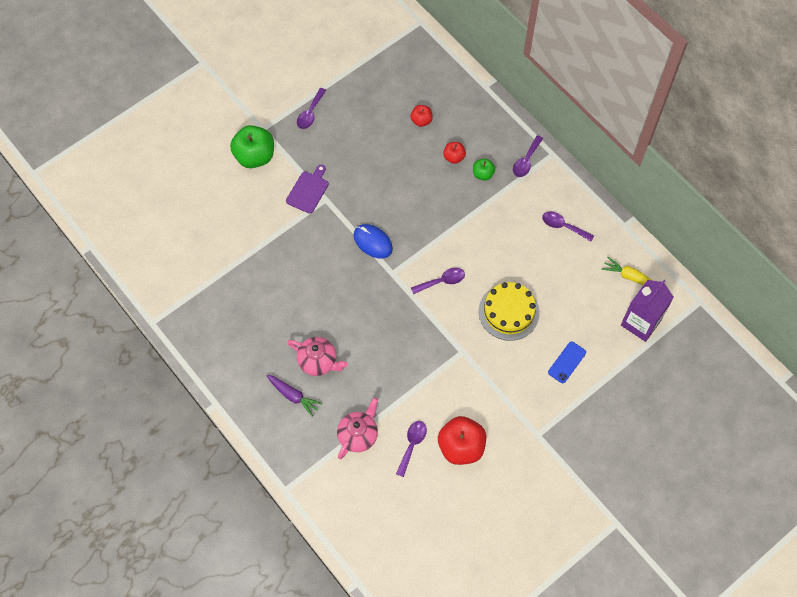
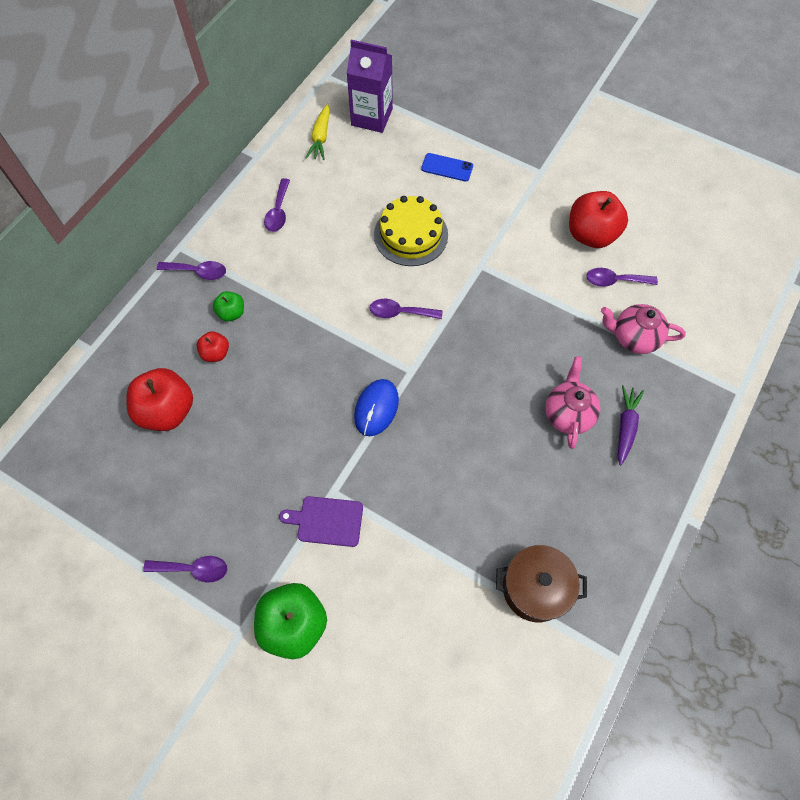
camera: 110 degrees left, 0 degrees up
(214, 292) = (535, 588): none -> brown pot
(421, 120) = (167, 411): red apple -> red apple, size x1.94
(442, 281) = (400, 312): purple spoon -> purple spoon turned 45 degrees counterclockwise

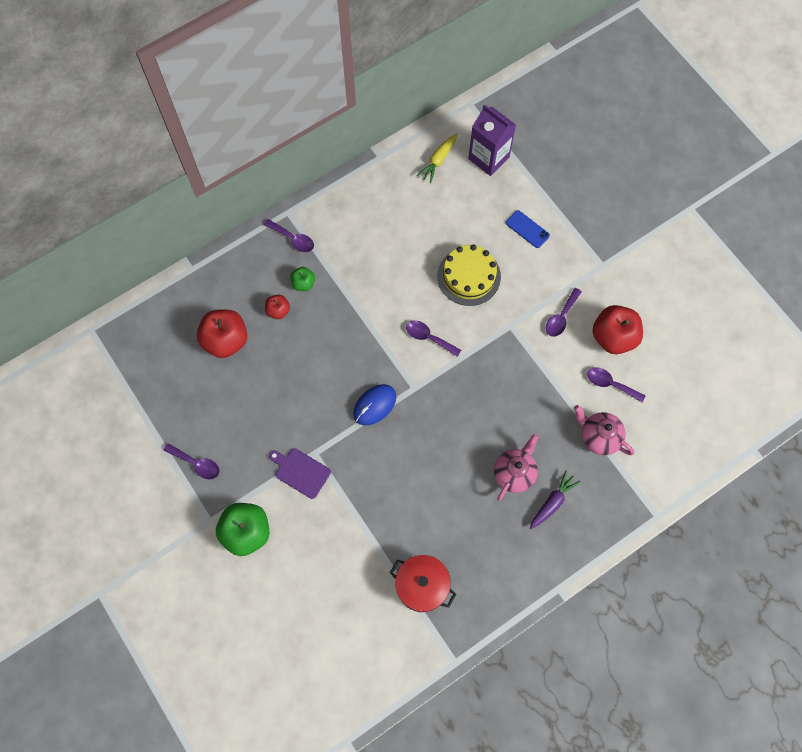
camera: 25 degrees right, 5 degrees up
(278, 212) = (375, 213): purple spoon -> purple spoon (561, 317)
(535, 588) = (422, 586): brown pot -> red pot

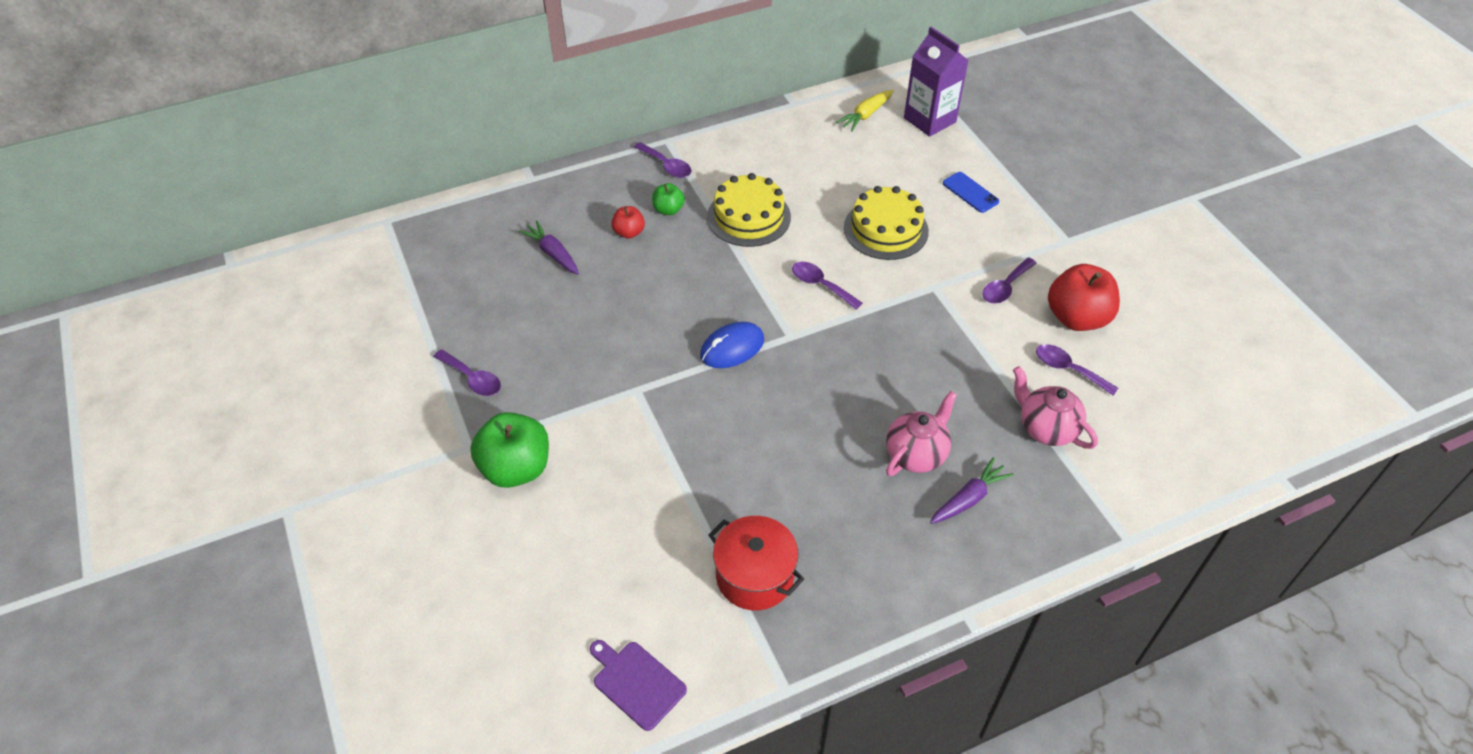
camera: 10 degrees right, 20 degrees down
(225, 340) = (552, 253): red apple -> purple carrot
(301, 472) = (612, 409): purple cutting board -> purple cutting board (636, 683)
(365, 280) = (748, 217): none -> yellow cake

